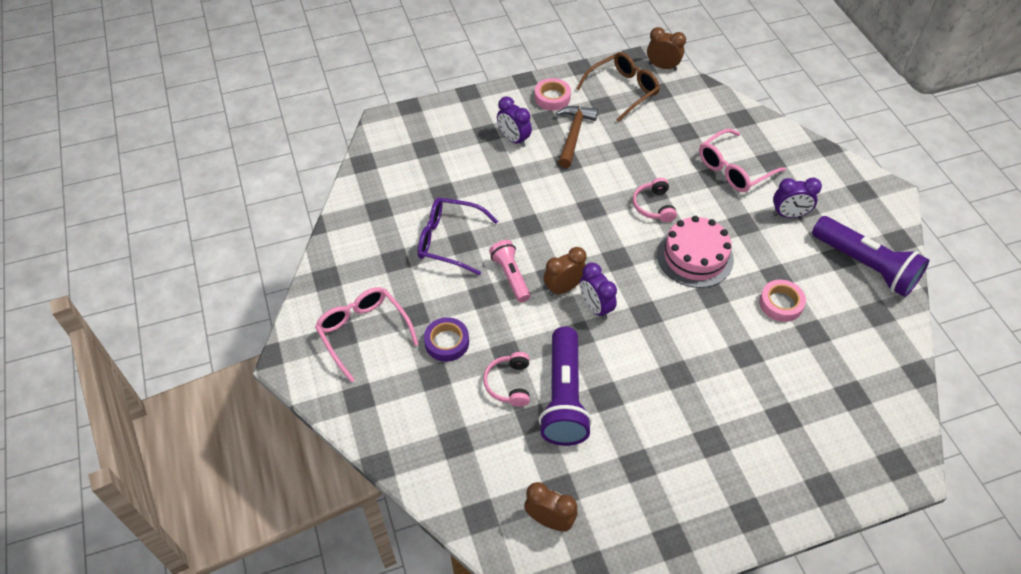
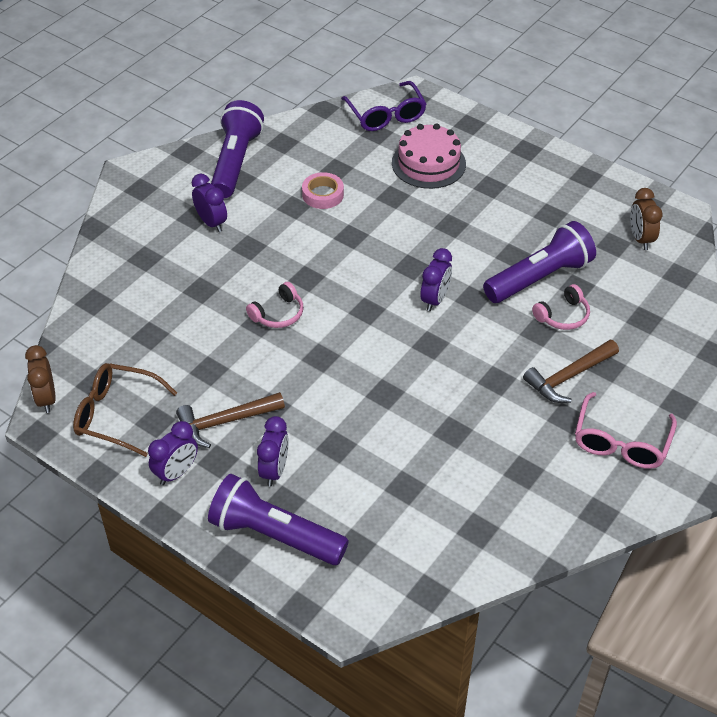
camera: 125 degrees left, 5 degrees down
(447, 342) = (568, 377): purple tape -> brown hammer
(449, 240) = (461, 443): purple glasses -> purple glasses (386, 115)
(467, 118) = (274, 534): none -> purple flashlight
(511, 276) = (457, 373): pink flashlight -> none
(552, 97) = (176, 472): pink tape -> purple clock
(563, 288) = (435, 330): brown clock -> none
(695, 257) = (318, 262): pink cake -> pink cake (428, 163)
(733, 169) = (179, 278): pink glasses -> none

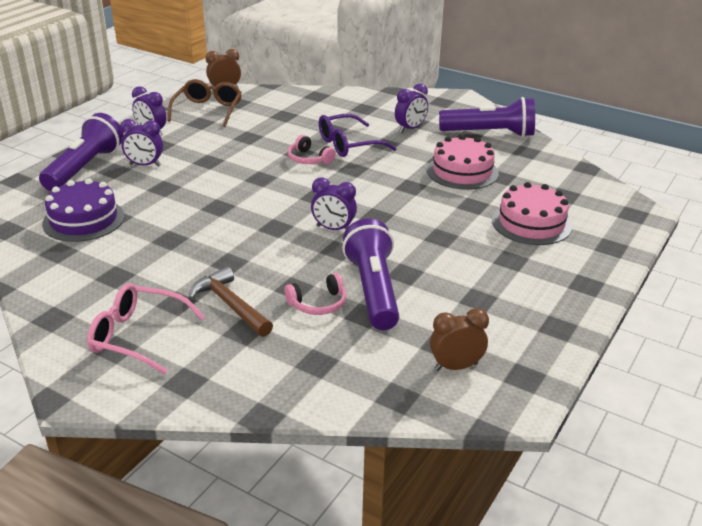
camera: 85 degrees right, 15 degrees down
(225, 422) = (195, 145): brown hammer -> none
(323, 194) = (462, 172): pink tape -> pink cake
(386, 115) = (596, 199): purple glasses -> purple glasses (348, 145)
(408, 516) = (83, 220): none -> purple cake
(540, 278) = (373, 290): purple flashlight -> purple flashlight turned 150 degrees counterclockwise
(563, 315) = (318, 303): pink headphones -> pink headphones turned 75 degrees counterclockwise

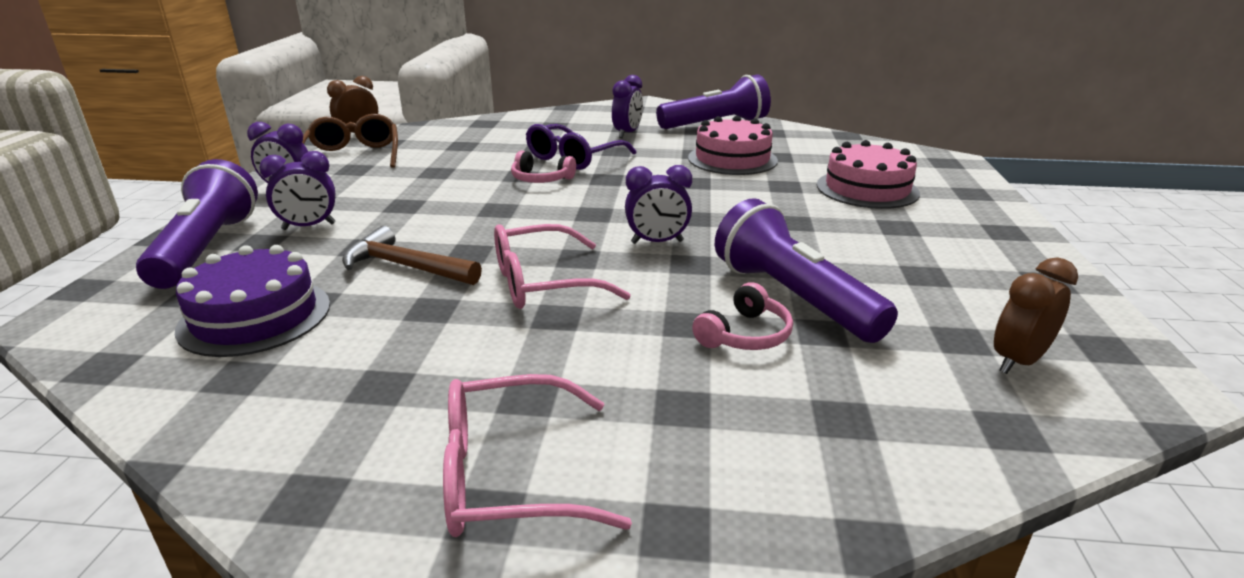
camera: 25 degrees left, 5 degrees down
(230, 305) = (620, 374): brown hammer -> brown hammer (405, 267)
(240, 239) = (542, 283): none -> pink glasses

